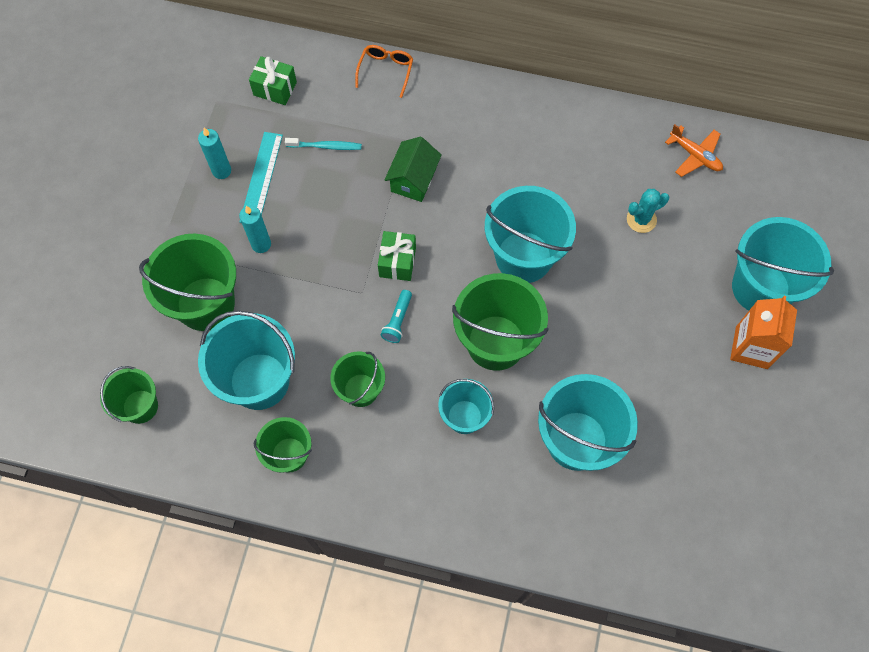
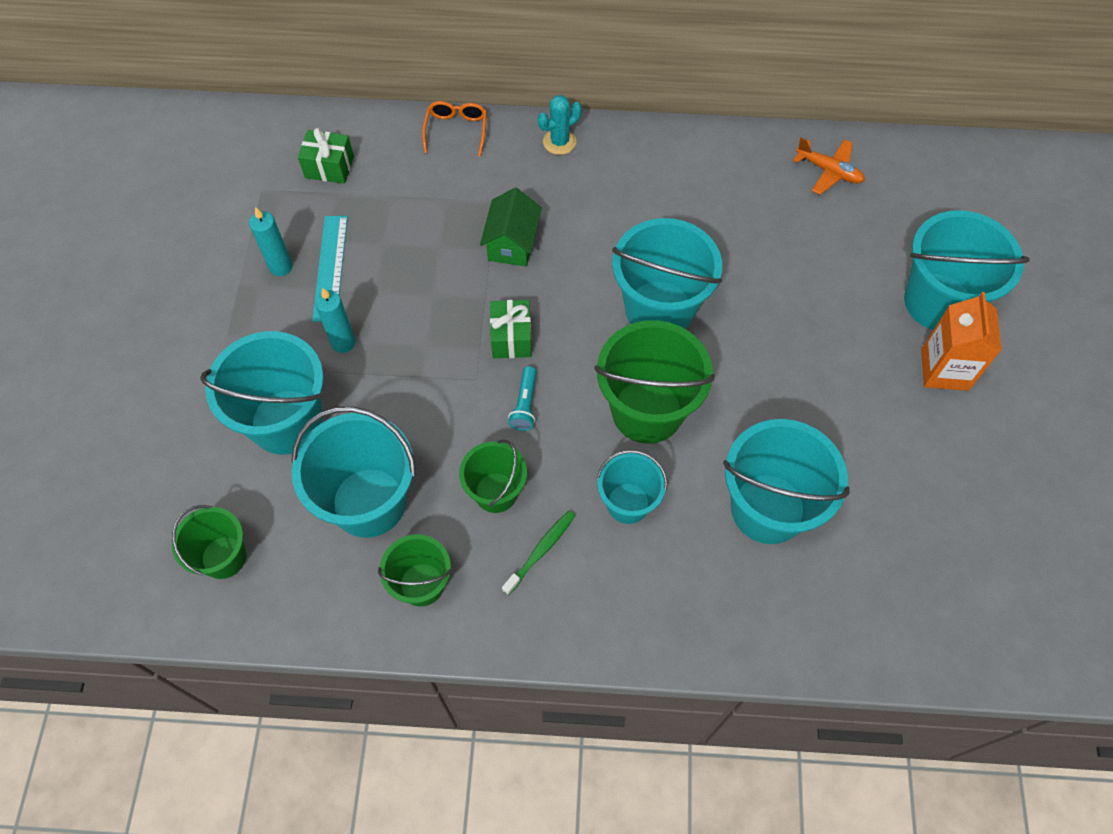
camera: 10 degrees left, 5 degrees down
(205, 304) = (286, 422): green bucket -> turquoise bucket
(325, 146) = (401, 222): turquoise toothbrush -> none
(387, 444) = (540, 551): none -> green toothbrush
(641, 219) = (785, 248): turquoise cactus -> turquoise cactus (559, 142)

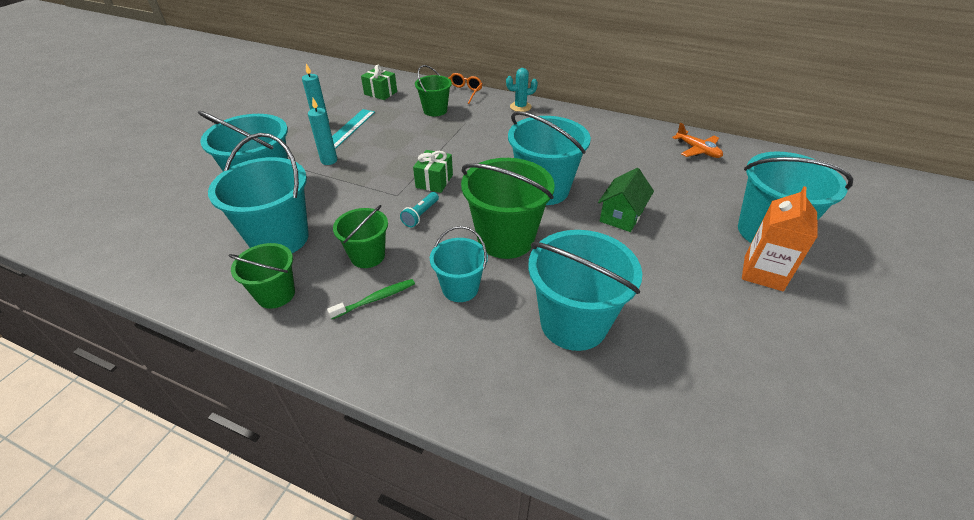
camera: 20 degrees right, 20 degrees down
(224, 557) = (165, 242): green bucket -> green bucket (435, 110)
(512, 243) = (464, 141): green house -> green house (621, 215)

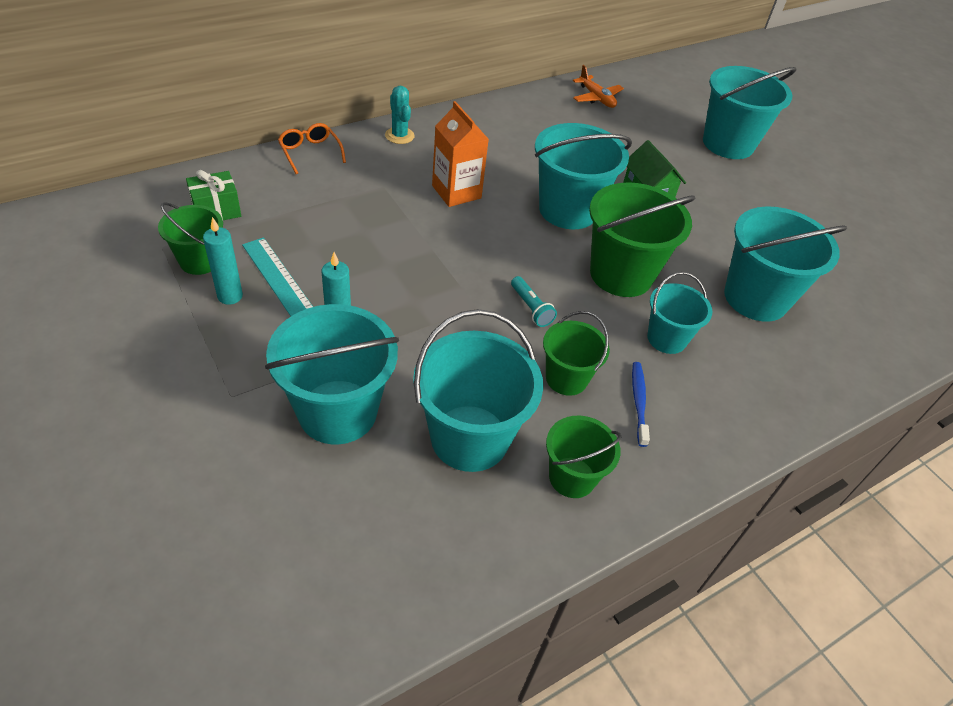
camera: 60 degrees left, 5 degrees up
(375, 299) = (638, 402): green toothbrush -> blue toothbrush
(434, 181) = (478, 269): green gift -> none
(435, 110) = (326, 192): green bucket -> green bucket (200, 261)
(520, 107) = (399, 136): turquoise cactus -> turquoise cactus turned 45 degrees counterclockwise
(697, 150) = (596, 98): orange plane -> orange plane turned 60 degrees clockwise
(763, 273) = (768, 177): orange carton -> orange carton (456, 192)

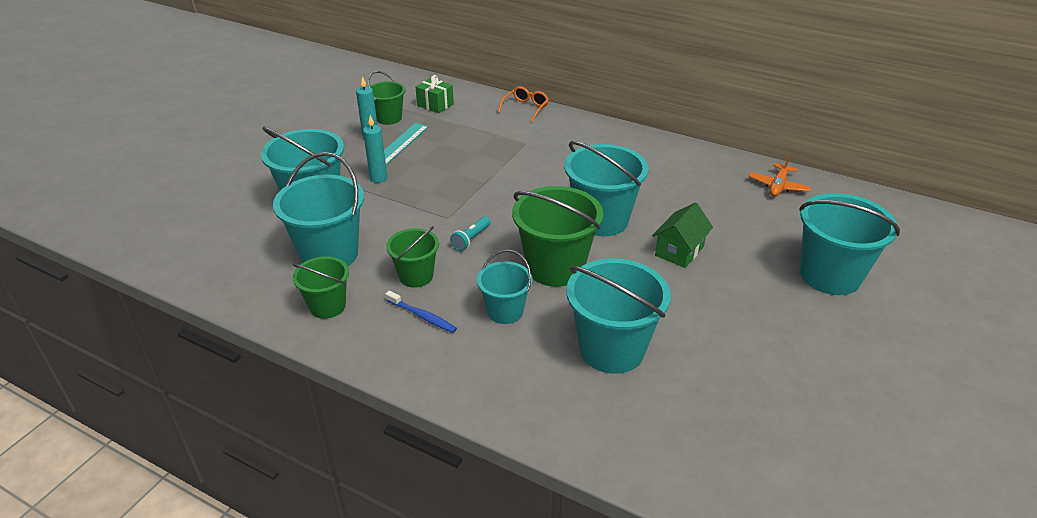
camera: 65 degrees right, 10 degrees down
(399, 136) = (589, 128): turquoise cactus -> none
(456, 192) = (558, 169): orange carton -> none
(638, 402) = (422, 316): blue toothbrush -> blue toothbrush turned 60 degrees clockwise

